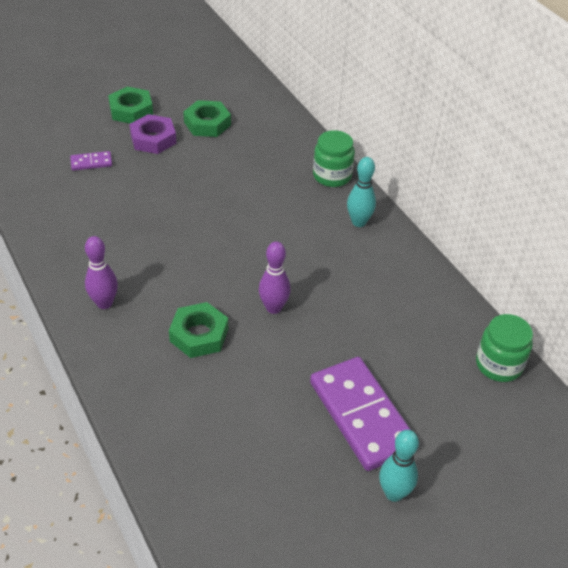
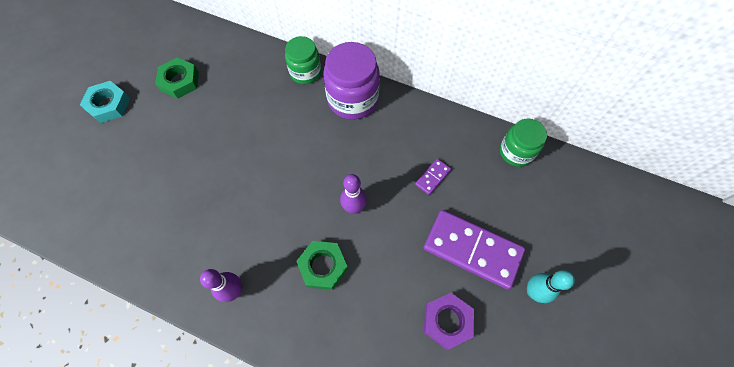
camera: 35 degrees left, 20 degrees up
(91, 162) = (117, 173): purple domino -> purple domino (432, 177)
(131, 110) = (109, 105): green nut -> turquoise nut
(153, 139) = (149, 120): purple nut -> purple nut (447, 321)
(358, 222) = (352, 99): turquoise bowling pin -> purple jar

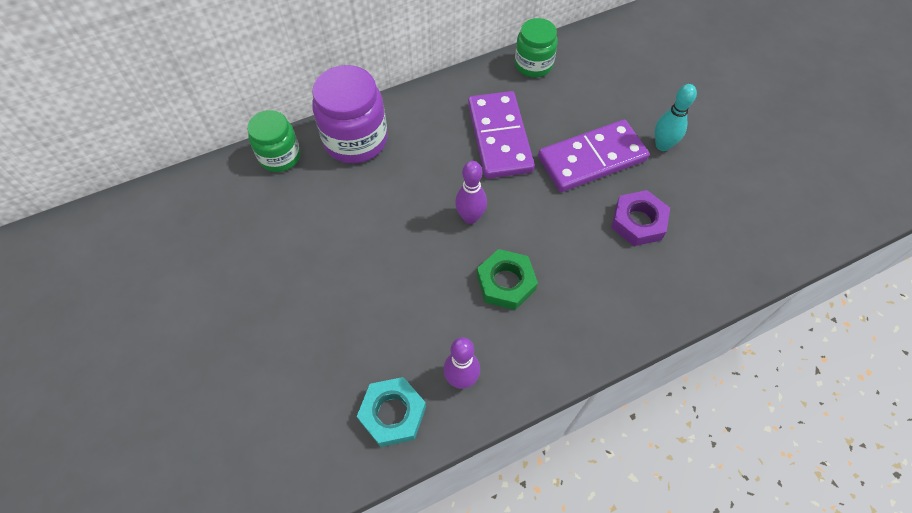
camera: 50 degrees left, 5 degrees down
(109, 105) = (96, 374): turquoise nut -> turquoise nut (392, 413)
(180, 81) = (153, 278): green nut -> none
(432, 177) = (499, 137): purple domino -> purple domino, size x2.30

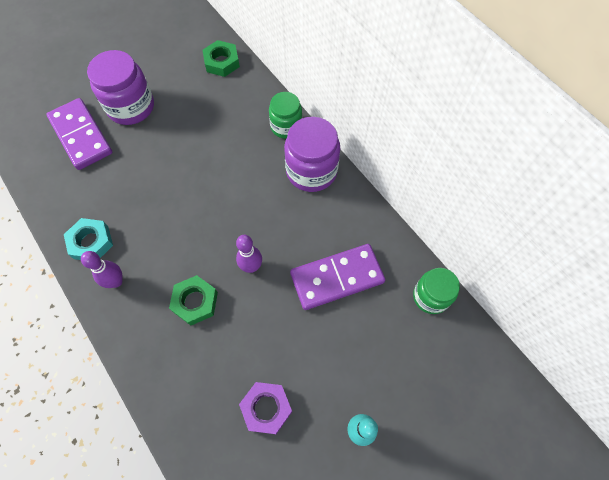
camera: 80 degrees right, 5 degrees up
(135, 218) = (222, 62): none -> green nut
(165, 350) = (131, 107): none -> purple jar
(591, 158) = (329, 361): purple domino -> purple domino (81, 136)

